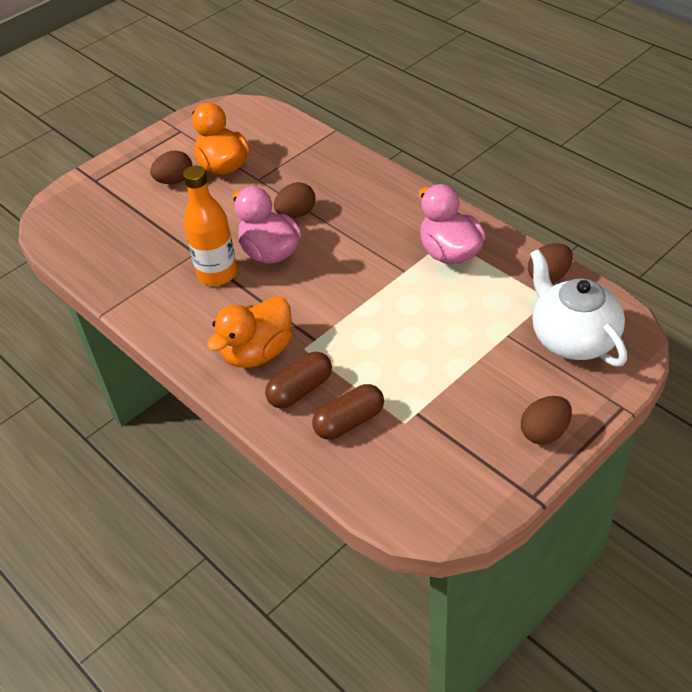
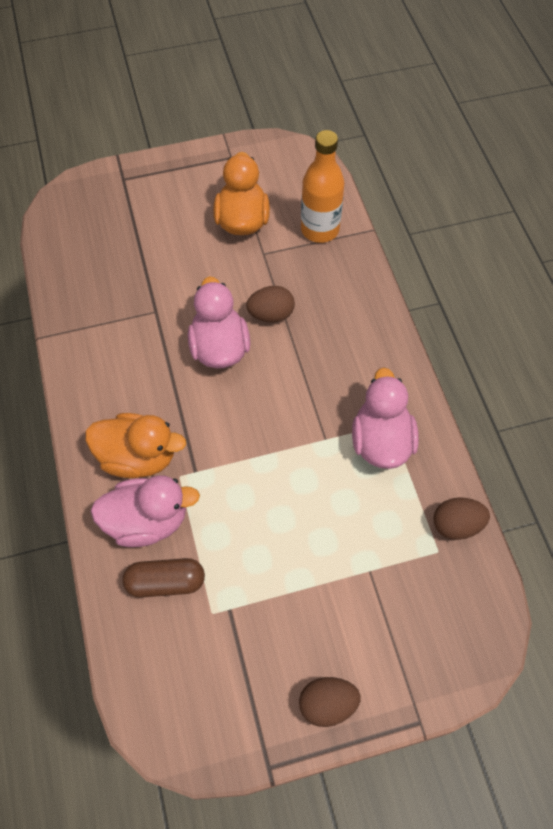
camera: 25 degrees right, 15 degrees up
(175, 181) = (189, 216): brown egg -> none
(217, 274) = (159, 347): orange bottle -> orange bottle (320, 229)
(258, 352) = (138, 457): orange duck -> orange duck turned 150 degrees counterclockwise
(300, 390) = (147, 521): brown capsule -> pink duck
(572, 338) = (428, 612): white teapot -> none

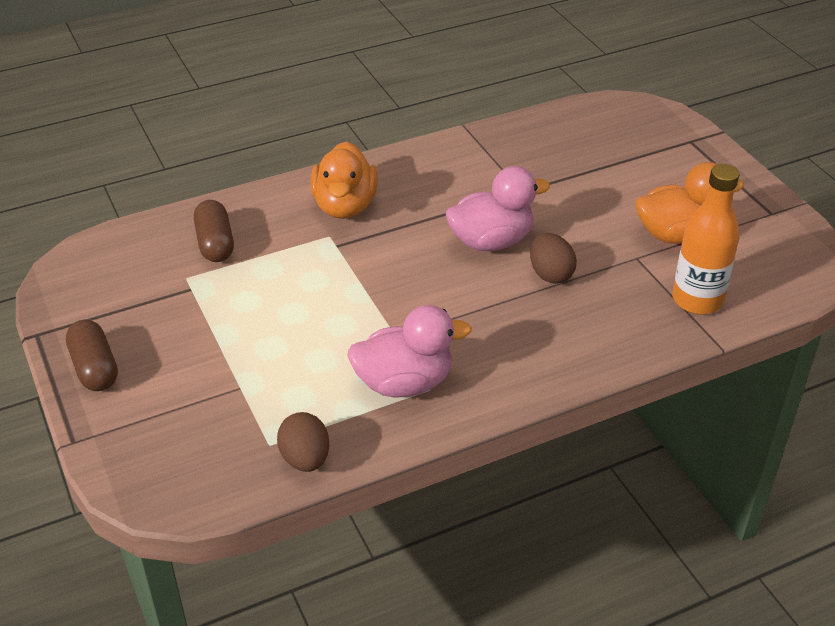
camera: 80 degrees right, 20 degrees down
(147, 521) = (277, 222): pink duck -> none
(327, 704) = (95, 368): brown egg -> brown capsule

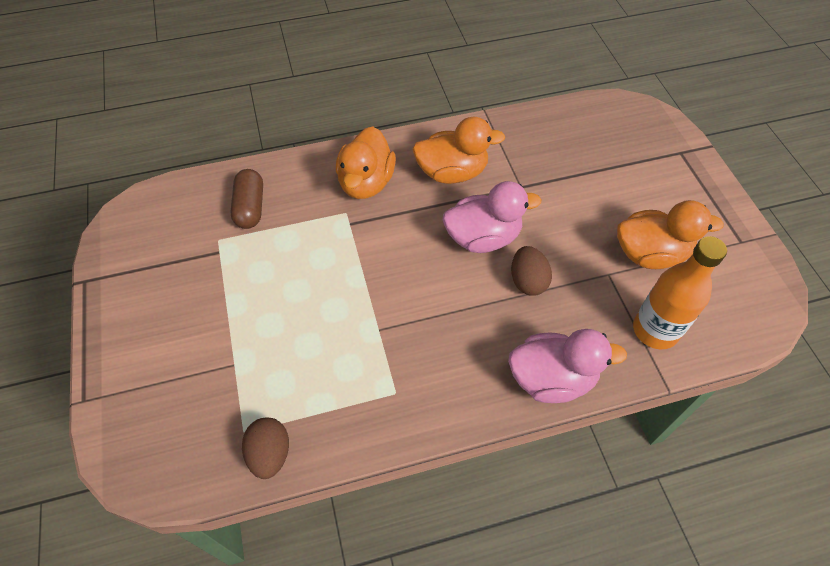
camera: 10 degrees right, 15 degrees up
(95, 368) = (120, 324): brown capsule -> none
(404, 383) = (374, 383): pink duck -> pink duck (551, 379)
(441, 186) = (452, 172): none -> orange duck

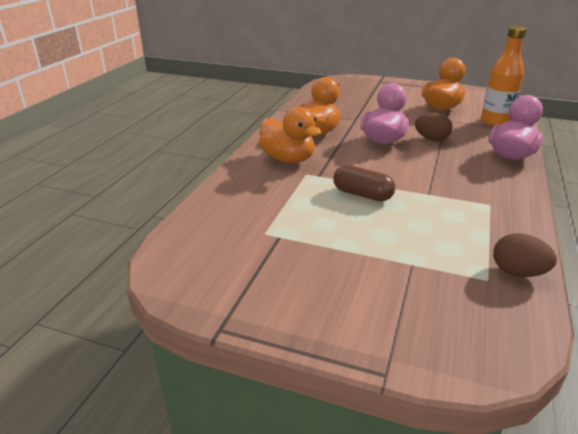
camera: 55 degrees left, 25 degrees down
(250, 207) = (249, 208): brown capsule -> brown capsule (362, 194)

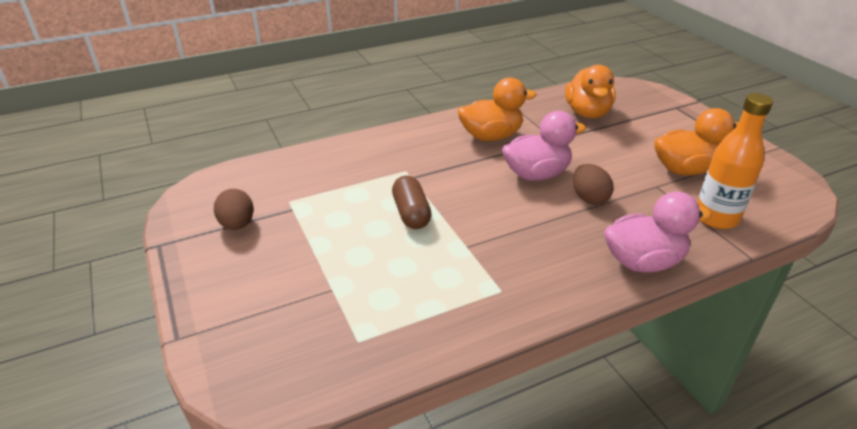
camera: 45 degrees right, 5 degrees up
(288, 159) = (417, 150): orange duck -> orange duck (587, 113)
(517, 272) = (392, 355): brown egg -> brown egg (237, 224)

